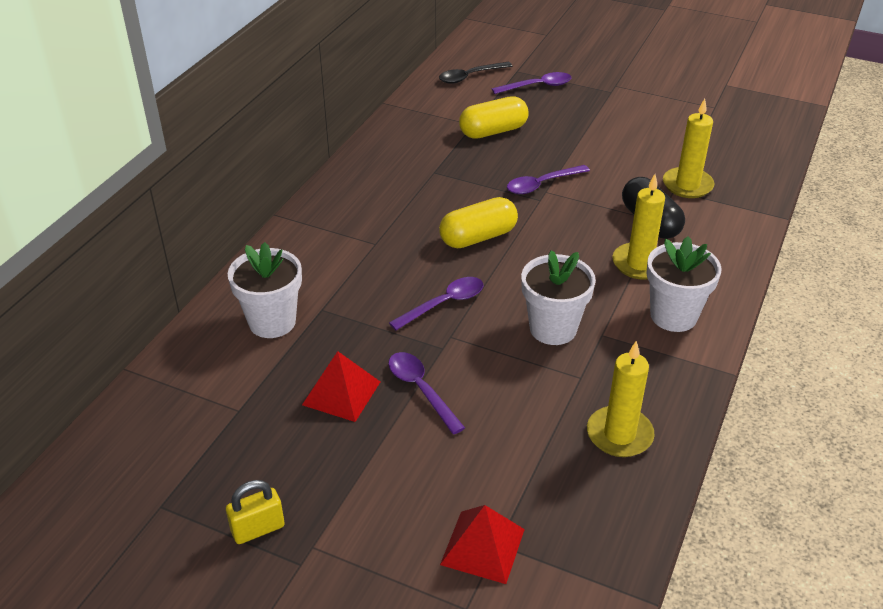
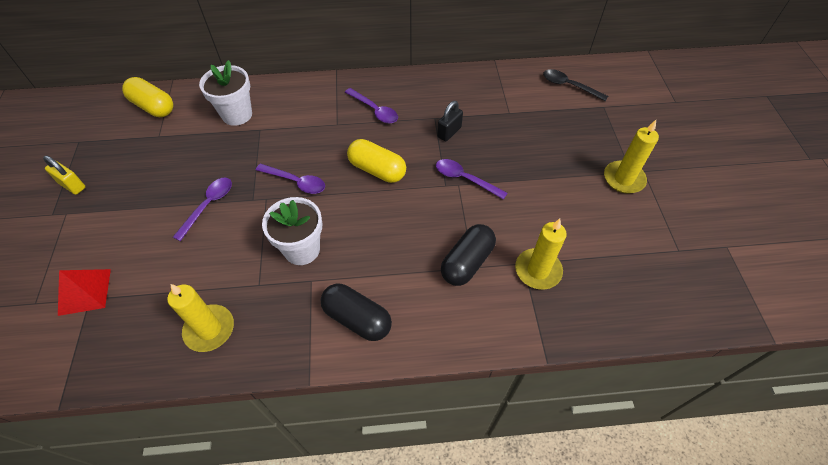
camera: 60 degrees right, 15 degrees up
(341, 393) = (190, 171): red pyramid -> none
(466, 170) = (449, 132): none -> black padlock
(493, 131) = (509, 126): yellow capsule -> yellow capsule (153, 107)
(537, 86) = (593, 126): purple spoon -> purple spoon (375, 110)
(639, 264) = (408, 274): yellow candle -> yellow candle (623, 179)
(673, 316) = (357, 319): white flower pot -> black capsule

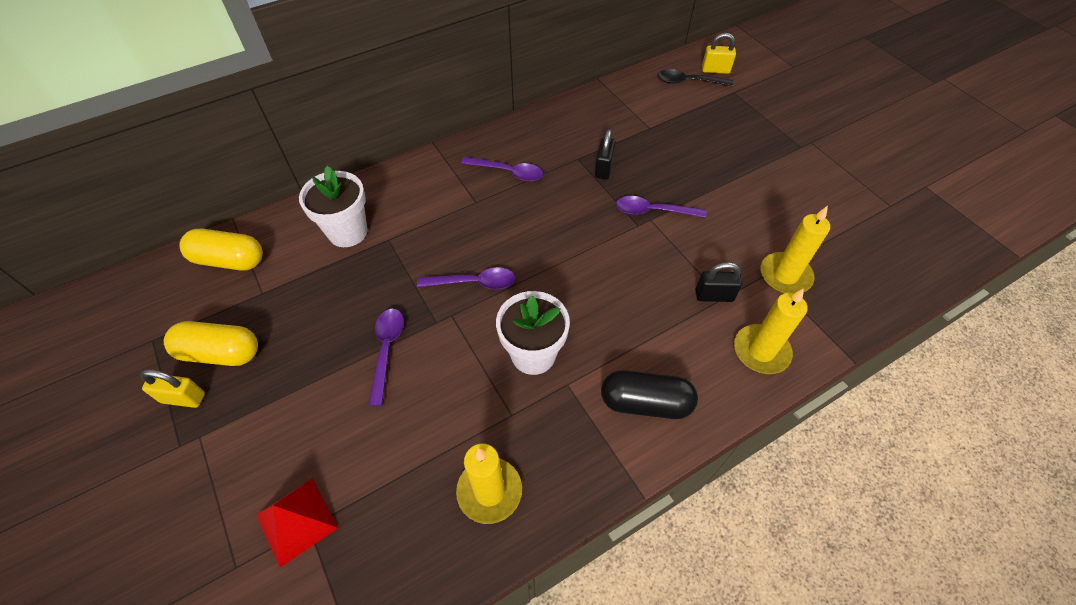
camera: 25 degrees left, 0 degrees up
(377, 170) = (555, 235): yellow capsule -> yellow capsule (220, 352)
(467, 262) = (714, 295): black capsule -> black padlock
(600, 83) = (715, 70): none -> yellow padlock
(623, 179) = (799, 156): yellow candle -> yellow candle (761, 351)

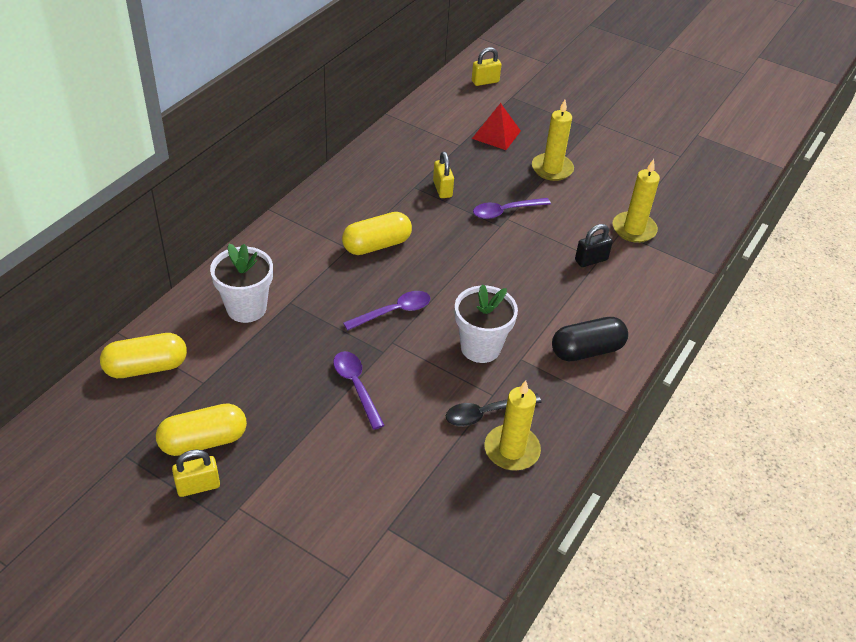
camera: 30 degrees left, 10 degrees down
(296, 521) = (375, 528): red pyramid -> red pyramid (496, 134)
(503, 207) = (377, 245): none -> yellow capsule
(508, 172) = (360, 215): purple spoon -> none
(603, 168) = (442, 189): black padlock -> yellow padlock
(688, 82) = (468, 97): black spoon -> black spoon (486, 413)
(761, 351) = (647, 287): yellow candle -> yellow candle (552, 169)

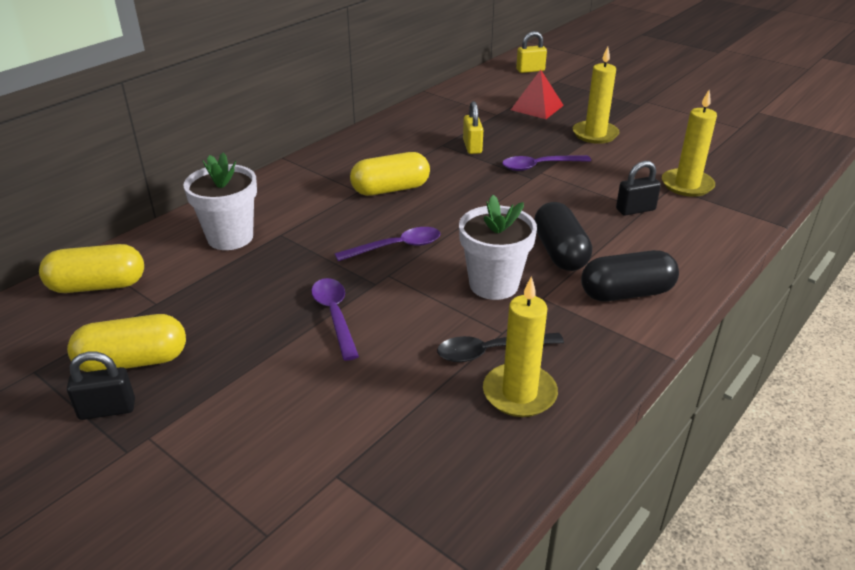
camera: 10 degrees right, 10 degrees down
(198, 486) = (107, 409): yellow padlock -> black padlock
(531, 310) = (560, 252): none -> black capsule

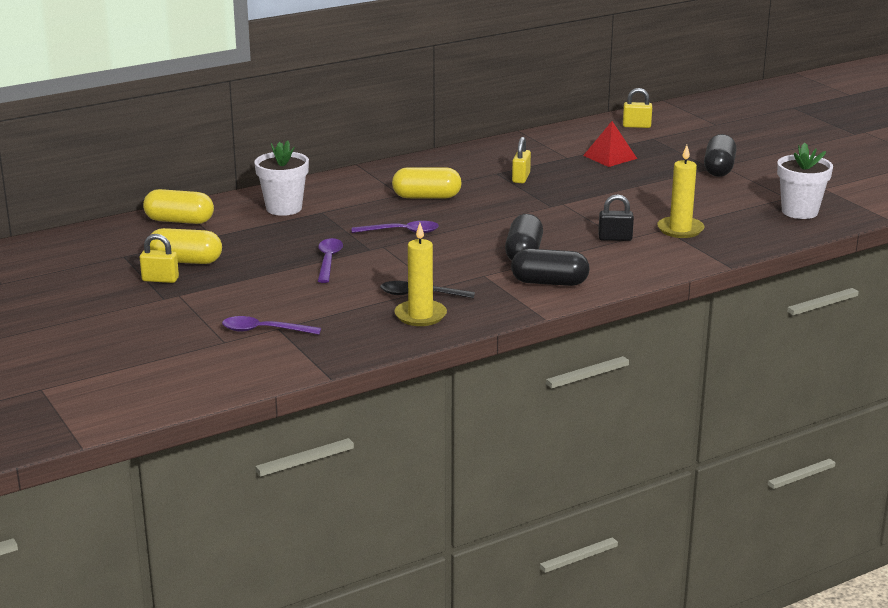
camera: 20 degrees right, 10 degrees down
(107, 409) = (160, 279): black padlock -> yellow padlock
(494, 284) = (455, 263): white flower pot -> white flower pot (799, 211)
(539, 166) = (565, 199): purple spoon -> purple spoon (264, 330)
(595, 134) = (641, 184): yellow candle -> none
(647, 105) = (719, 169): none -> black capsule

